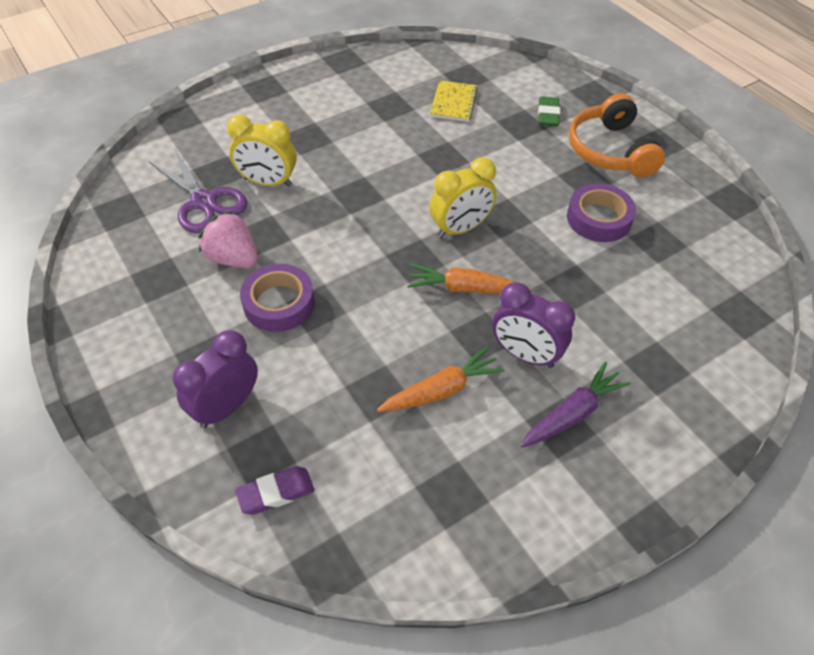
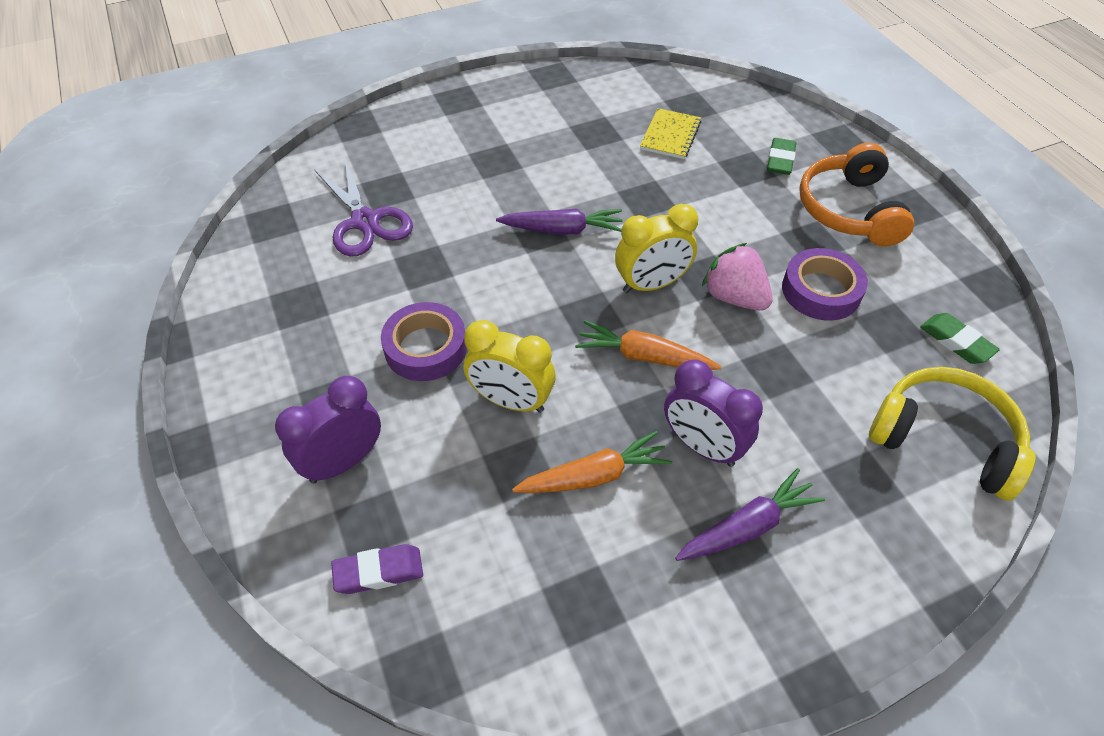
camera: 10 degrees right, 0 degrees up
(233, 258) = (385, 290): pink strawberry -> pink strawberry (734, 297)
(268, 182) = (440, 207): yellow clock -> yellow clock (511, 401)
(377, 191) = (563, 230): none -> purple carrot
(710, 247) = (956, 342): none -> green eraser
(714, 325) = (944, 440): none -> yellow headphones

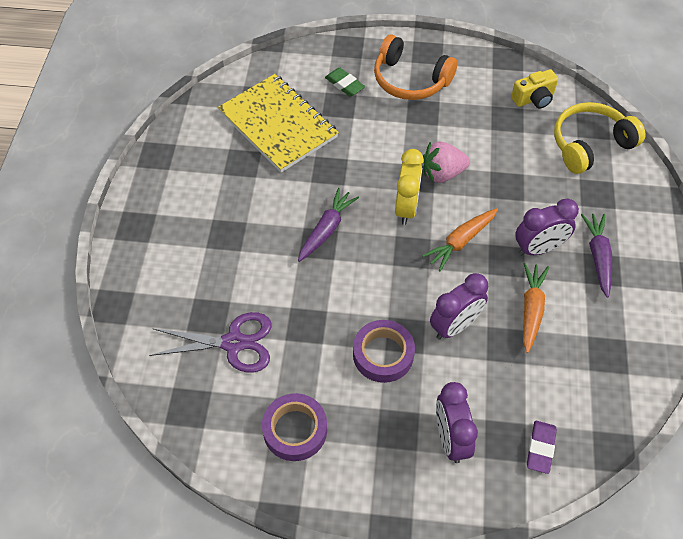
camera: 60 degrees left, 5 degrees up
(511, 401) = (455, 326): yellow clock -> purple clock
(670, 135) = (278, 125): yellow notebook -> yellow notebook, size x2.02
(821, 291) = (463, 131): purple tape -> purple tape (295, 430)
(956, 342) = (534, 99): green eraser -> yellow camera

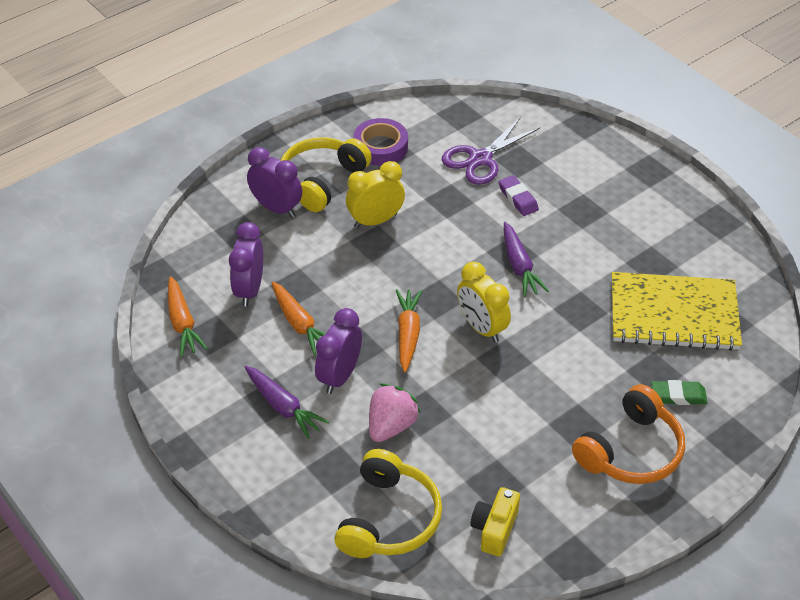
camera: 135 degrees right, 10 degrees down
(383, 354) = (375, 220): purple tape -> yellow clock
(383, 436) = (322, 181): none -> yellow headphones
(410, 80) = (631, 450): orange headphones -> orange headphones turned 150 degrees clockwise
(442, 173) = (488, 379): pink strawberry -> pink strawberry (391, 426)
(455, 326) = (345, 272): purple clock -> purple clock (249, 290)
(540, 448) = (210, 243): purple eraser -> purple eraser (518, 198)
(623, 383) = (182, 323): none -> orange carrot

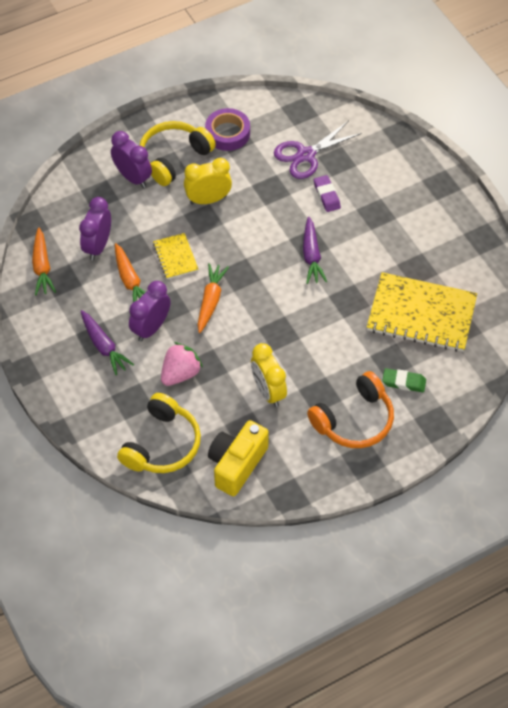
camera: 10 degrees right, 10 degrees up
(351, 289) = (175, 257): none -> yellow notebook
(481, 328) = (268, 304): yellow clock -> yellow clock (268, 391)
(494, 529) = (236, 464): yellow camera -> yellow camera, size x1.53

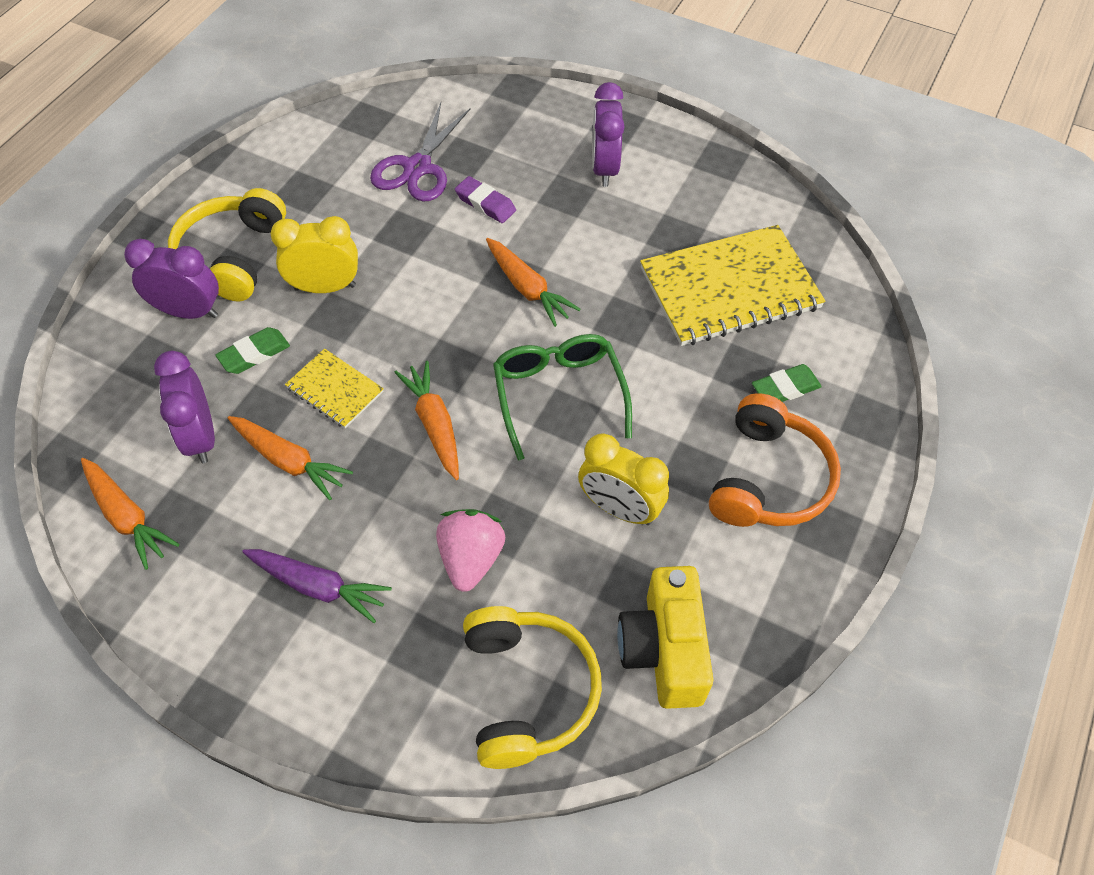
camera: 35 degrees left, 0 degrees up
(150, 217) = (254, 354): none -> green eraser
(151, 328) = (373, 515): purple clock -> purple clock (604, 168)
(208, 199) = (325, 287): yellow clock -> yellow clock turned 45 degrees clockwise
(227, 133) = (288, 189): purple tape -> none
(283, 320) = (558, 395): none -> green glasses
(311, 256) = (528, 289): purple carrot -> orange carrot

